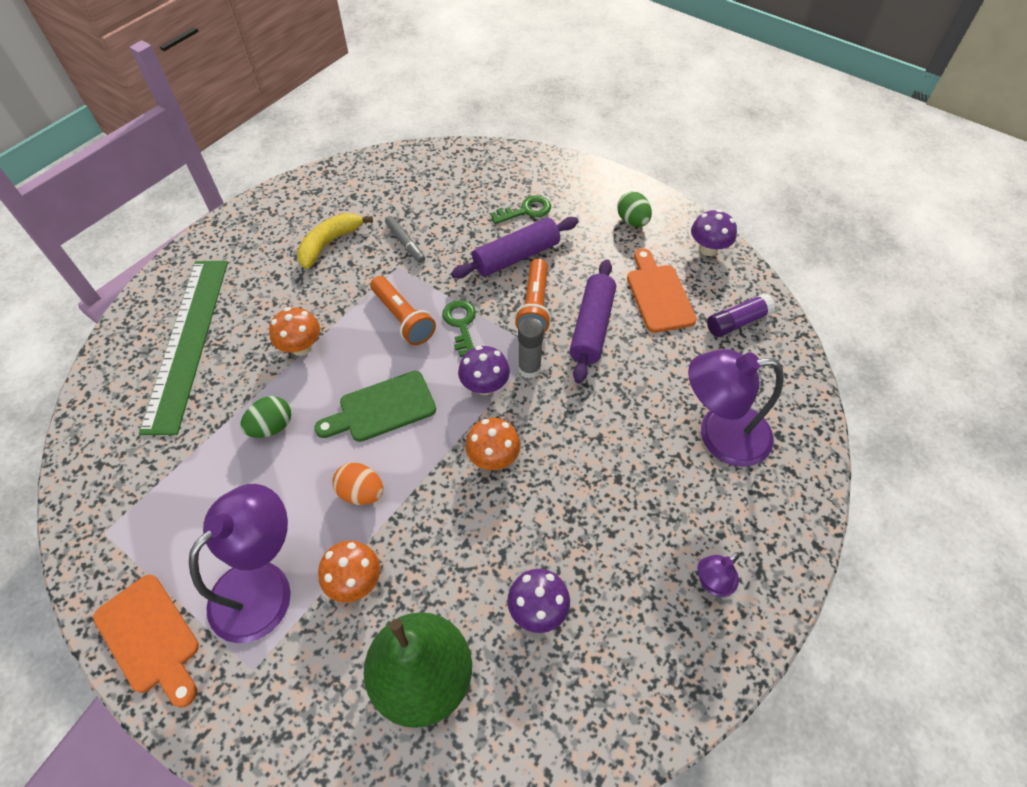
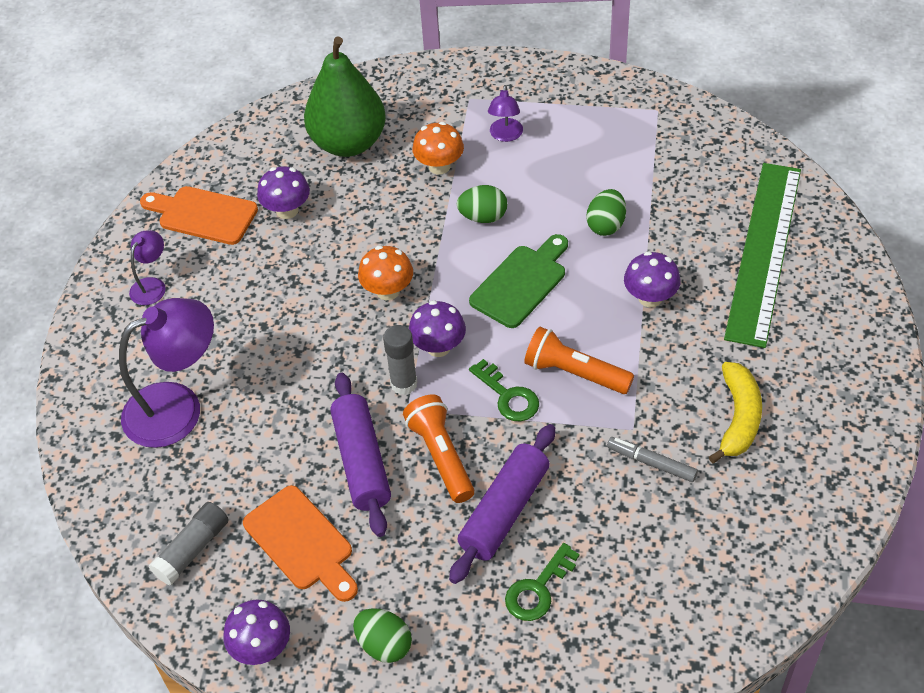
camera: 155 degrees right, 5 degrees down
(150, 637) = (555, 81): orange cutting board -> orange cutting board (203, 215)
(187, 341) = (764, 251): green ruler -> green ruler turned 45 degrees clockwise
(263, 585) = (505, 135): purple lamp -> purple lamp, size x0.49
(301, 347) = (650, 298): orange mushroom -> purple mushroom
(361, 492) = (483, 217): orange egg -> green egg
(737, 322) = (192, 549): purple glue stick -> grey glue stick

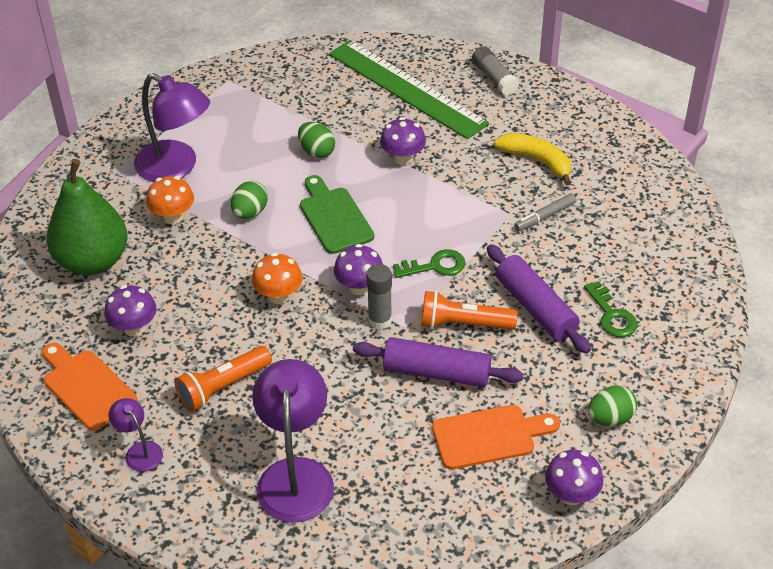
camera: 65 degrees left, 5 degrees down
(192, 549) = (451, 511): grey glue stick -> grey glue stick (494, 78)
(203, 215) = (86, 387): orange cutting board -> orange cutting board turned 90 degrees clockwise
(505, 135) = (176, 167): purple lamp -> purple lamp, size x2.04
(575, 373) = (440, 223): orange flashlight -> orange flashlight (223, 387)

